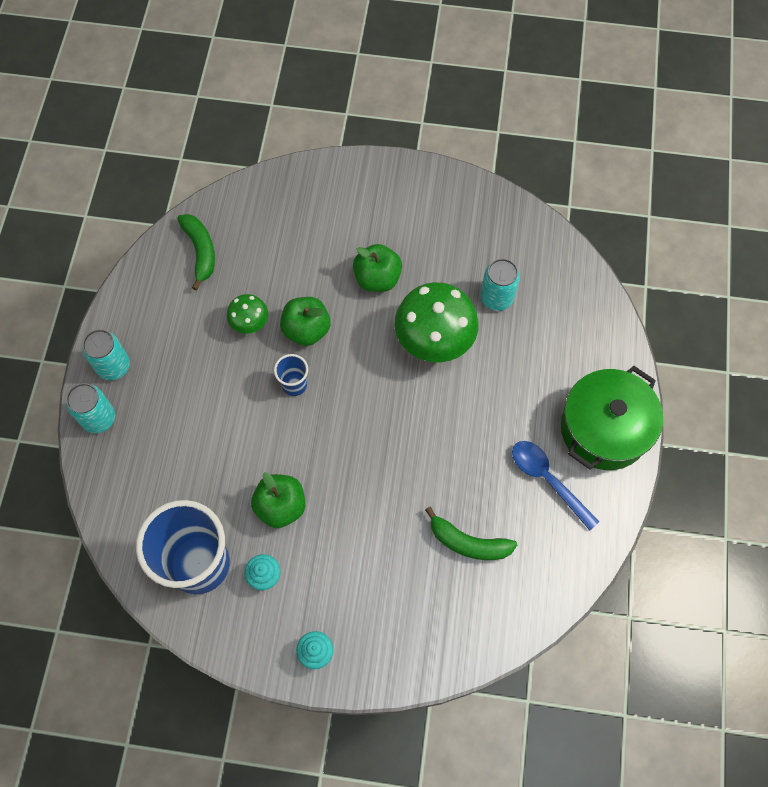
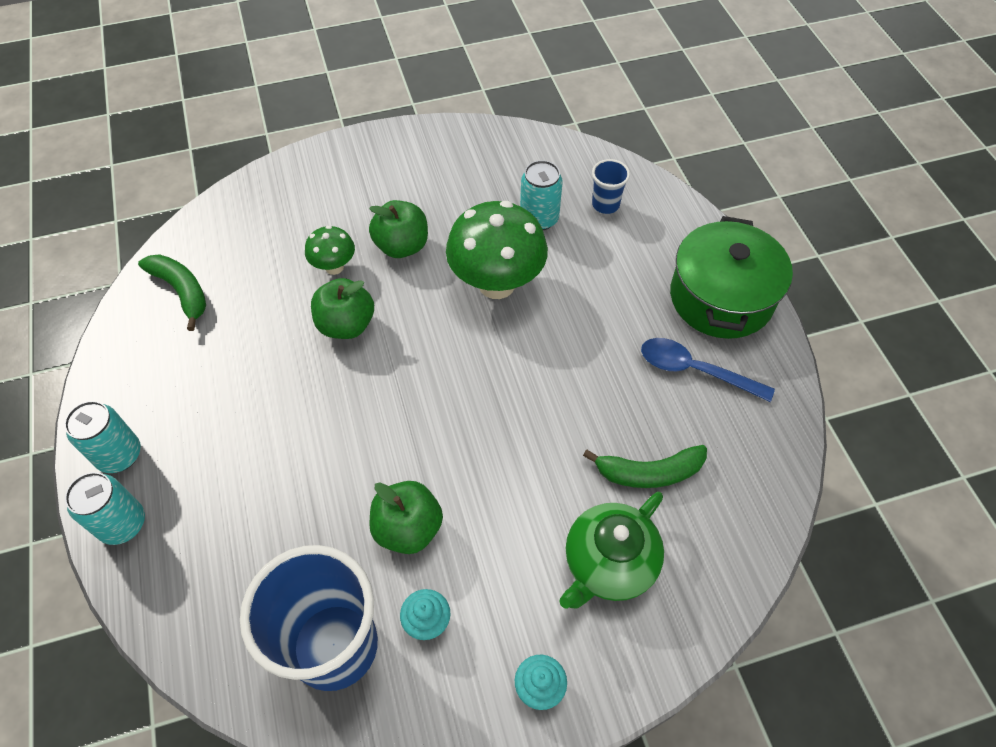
camera: 25 degrees left, 10 degrees down
(250, 324) = (276, 343): green mushroom -> green mushroom (334, 267)
(294, 385) = (359, 387): blue cup -> blue cup (605, 204)
(404, 594) = (608, 564): none -> green teapot

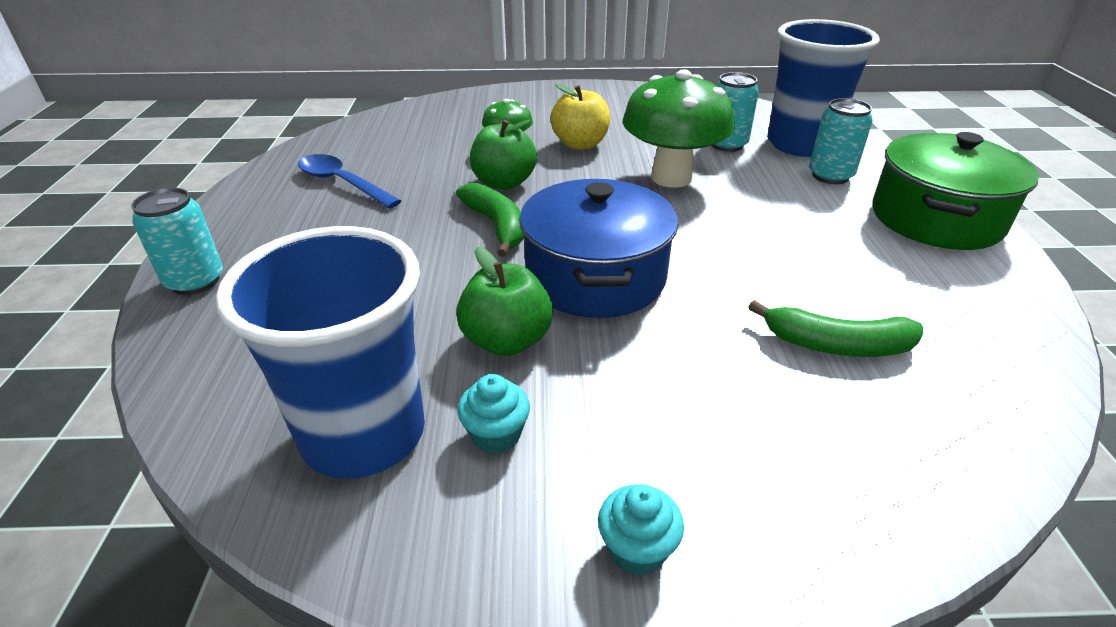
camera: 15 degrees right, 20 degrees down
(119, 455) = (229, 233): turquoise can -> turquoise can (830, 176)
(181, 291) = (358, 144): green banana -> green banana (496, 226)
(402, 246) = (580, 144): green apple -> yellow apple
(458, 437) = (595, 277): none -> blue pot
(605, 204) = (800, 144): blue cup -> blue cup, size x2.27
(608, 564) = (769, 425): green teapot -> none
(695, 370) = (902, 268): blue spoon -> blue spoon (342, 183)

